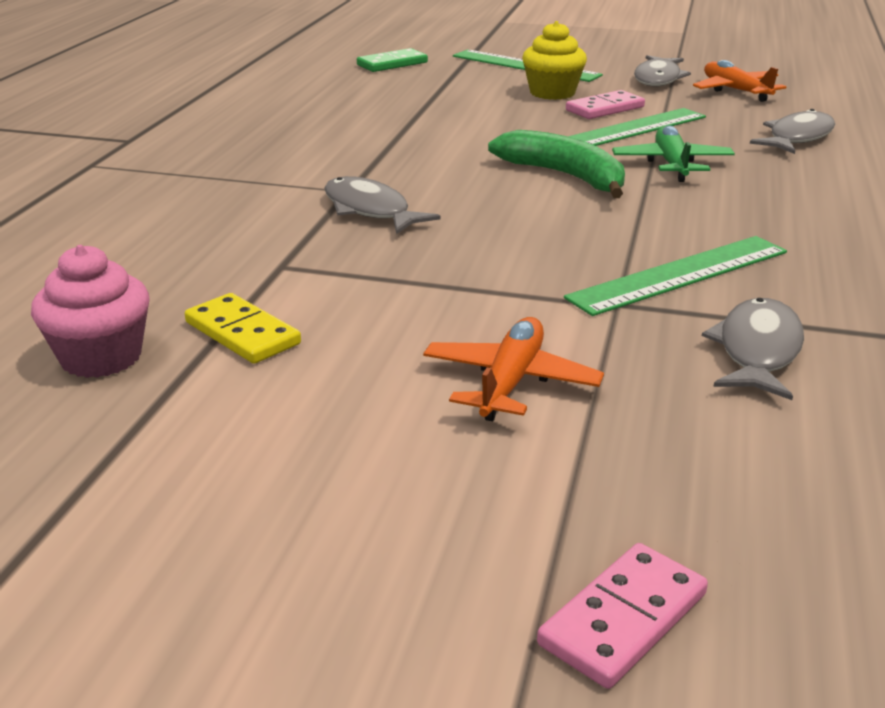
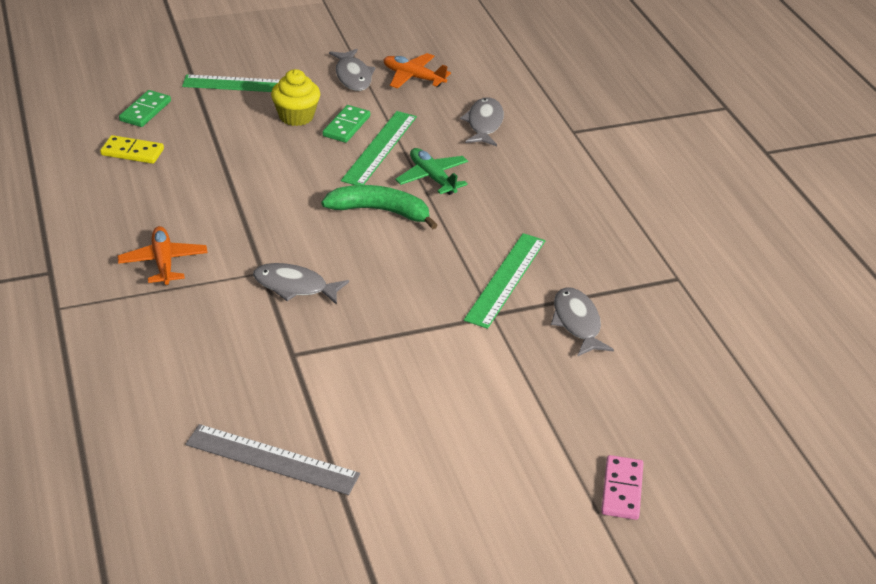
camera: 35 degrees left, 10 degrees up
(101, 357) = (272, 459): pink cupcake -> grey ruler
(242, 333) = (326, 412): yellow domino -> yellow domino (132, 152)
(510, 382) = (486, 389): orange plane -> orange plane (163, 262)
(604, 109) = (346, 126): pink domino -> green domino

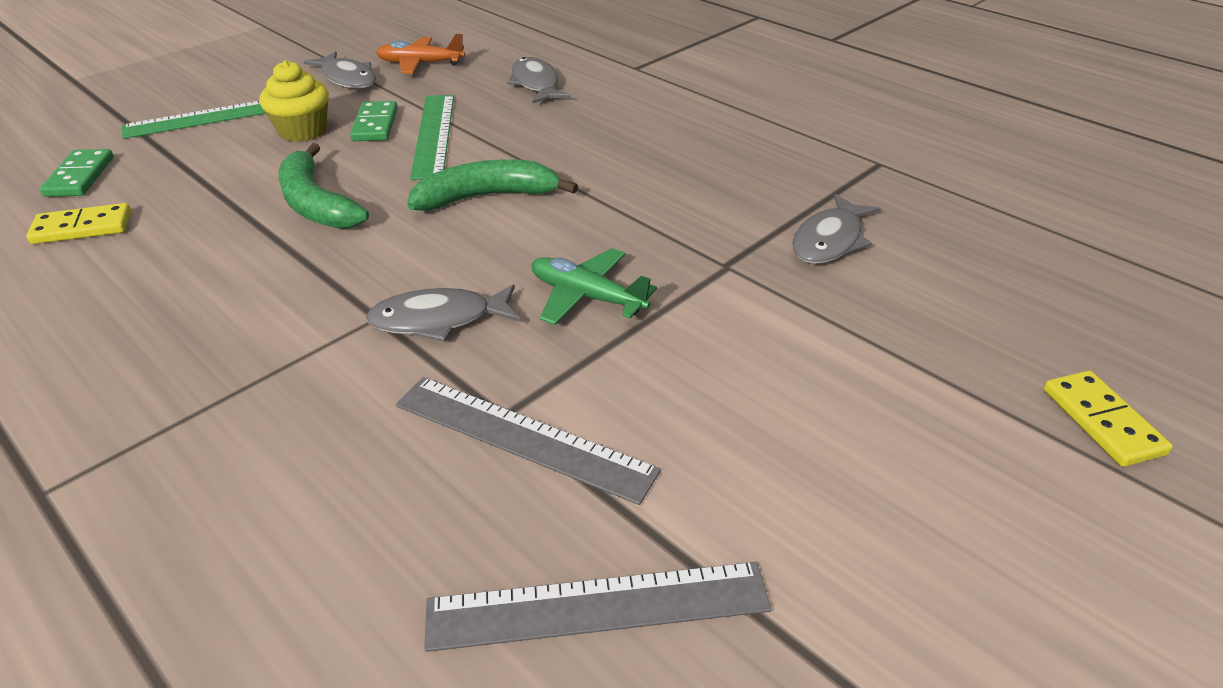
camera: 25 degrees left, 0 degrees up
(163, 262) = (209, 354): orange plane -> none
(272, 180) = (315, 203): none -> green banana
(293, 370) = (523, 437): none -> grey ruler
(432, 178) = (522, 146): green plane -> green plane (587, 296)
(505, 279) = (704, 222): green ruler -> none
(577, 322) = (830, 240): grey fish -> grey fish turned 105 degrees counterclockwise
(621, 490) = (1102, 421): pink domino -> yellow domino

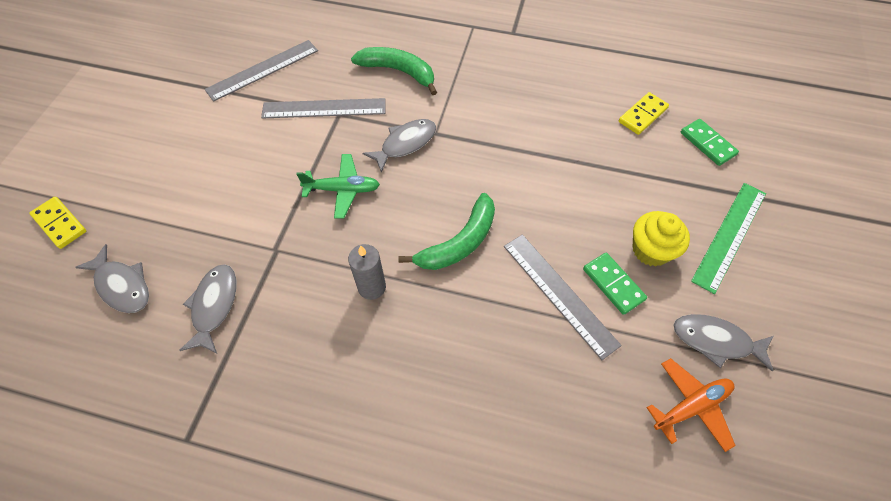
camera: 150 degrees right, 20 degrees up
(315, 203) = (552, 187): green banana -> green banana (399, 71)
(433, 135) = (559, 293): green ruler -> grey ruler
(535, 84) = (555, 427): grey fish -> grey fish (122, 286)
(623, 196) = (372, 287): none -> grey candle

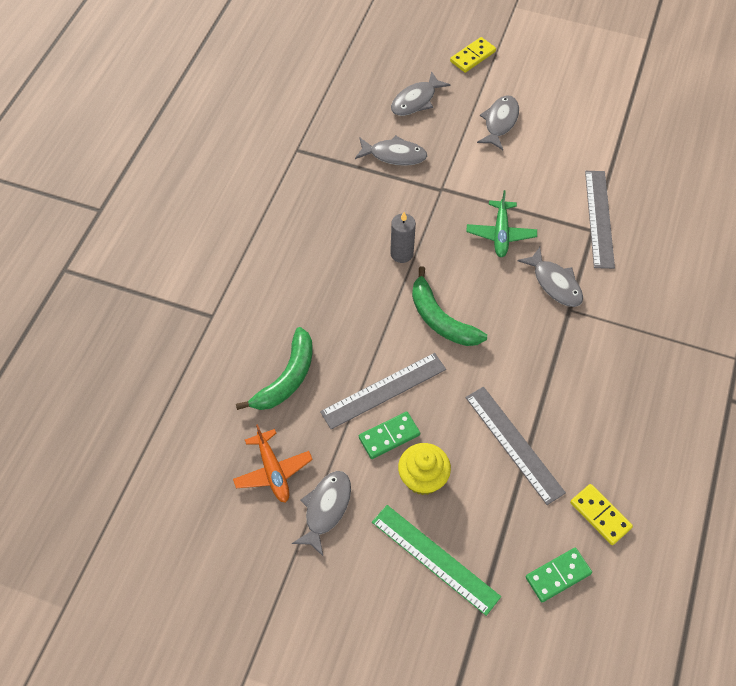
camera: 95 degrees right, 0 degrees up
(178, 193) = (500, 122): none -> grey fish
(263, 70) = (649, 168): grey ruler -> grey ruler (514, 444)
(399, 71) = (655, 282): green banana -> green banana (287, 378)

